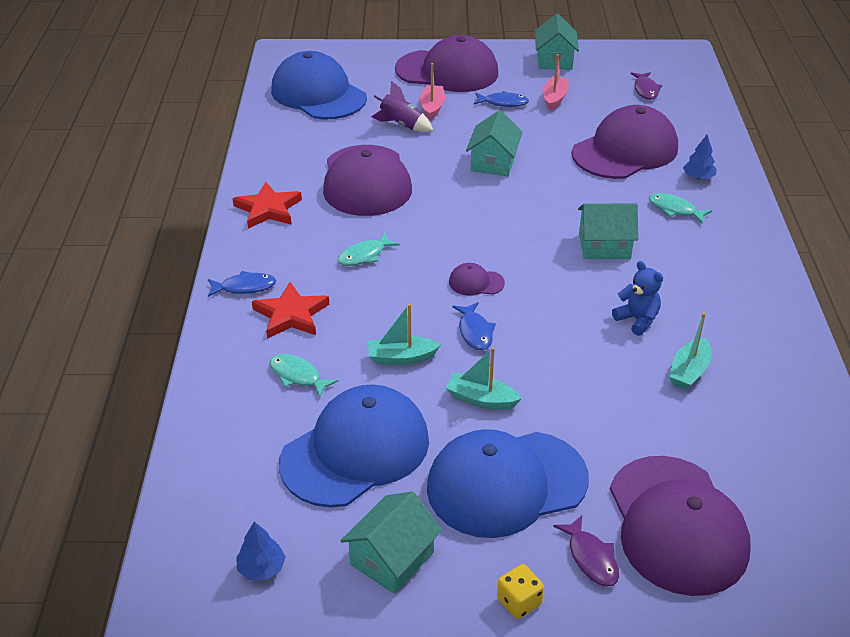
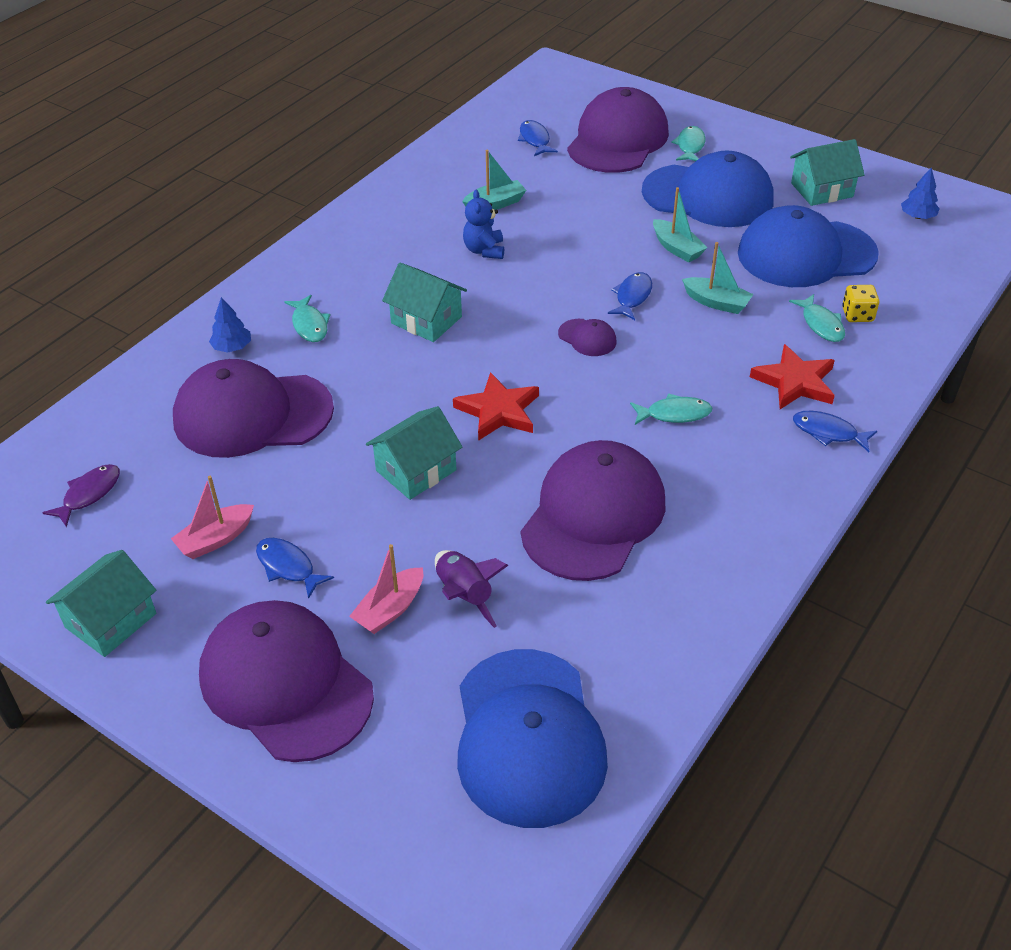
camera: 145 degrees left, 5 degrees up
(268, 209) = (746, 528): red star -> red star (498, 411)
(519, 602) = (755, 145): yellow dice -> yellow dice (857, 315)
(591, 558) = (690, 146): purple fish -> turquoise fish
(757, 476) = (535, 140): none -> blue fish

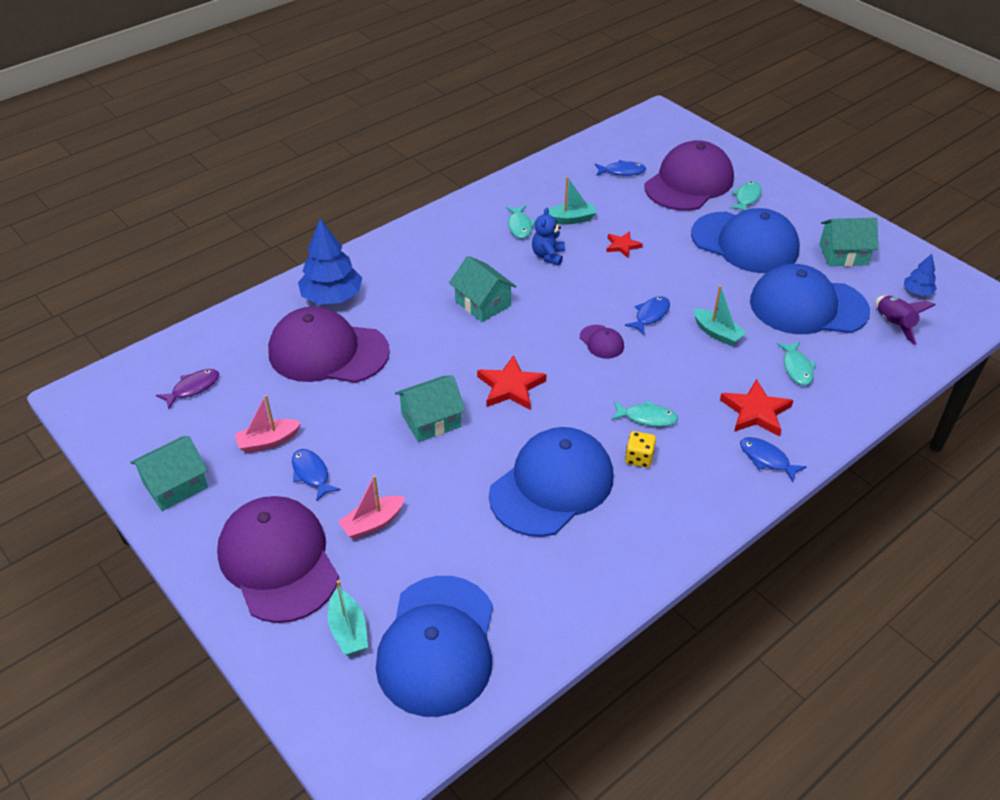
camera: 15 degrees right, 0 degrees up
(232, 347) = (332, 297): blue tree -> blue tree, size x1.98
(309, 325) = (394, 290): turquoise fish -> turquoise fish (519, 226)
(464, 595) = (431, 525): purple rocket -> purple rocket (893, 325)
(535, 140) = (622, 171): blue fish -> blue fish turned 90 degrees clockwise
(568, 224) = (622, 246): none -> red star
(593, 515) = (552, 485): purple cap -> blue cap
(677, 248) = (702, 282): turquoise boat -> turquoise boat (348, 630)
(857, 315) = (831, 366): yellow dice -> yellow dice (639, 458)

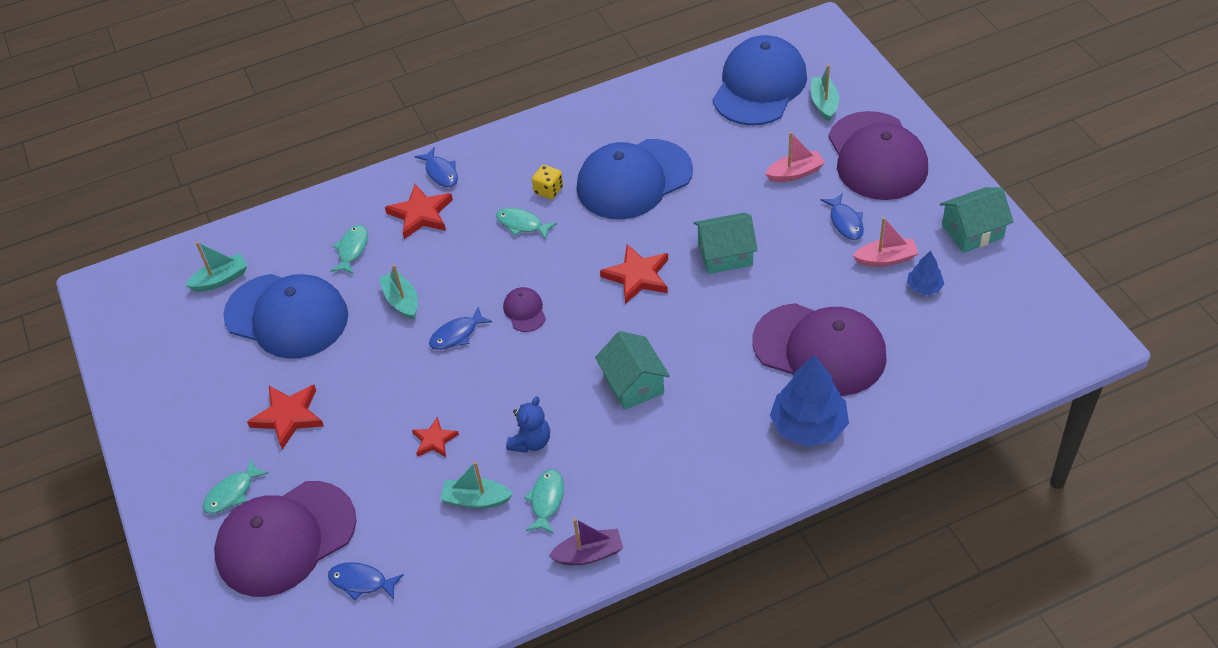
camera: 160 degrees left, 5 degrees up
(193, 388) = (967, 330): purple fish -> none
(477, 205) = (589, 554): none -> purple boat
(745, 243) = (288, 416): blue cap -> red star
(843, 254) = (192, 378): turquoise house -> none
(893, 325) = (221, 279): purple rocket -> turquoise boat
(917, 292) = (161, 313): blue tree -> blue tree (924, 287)

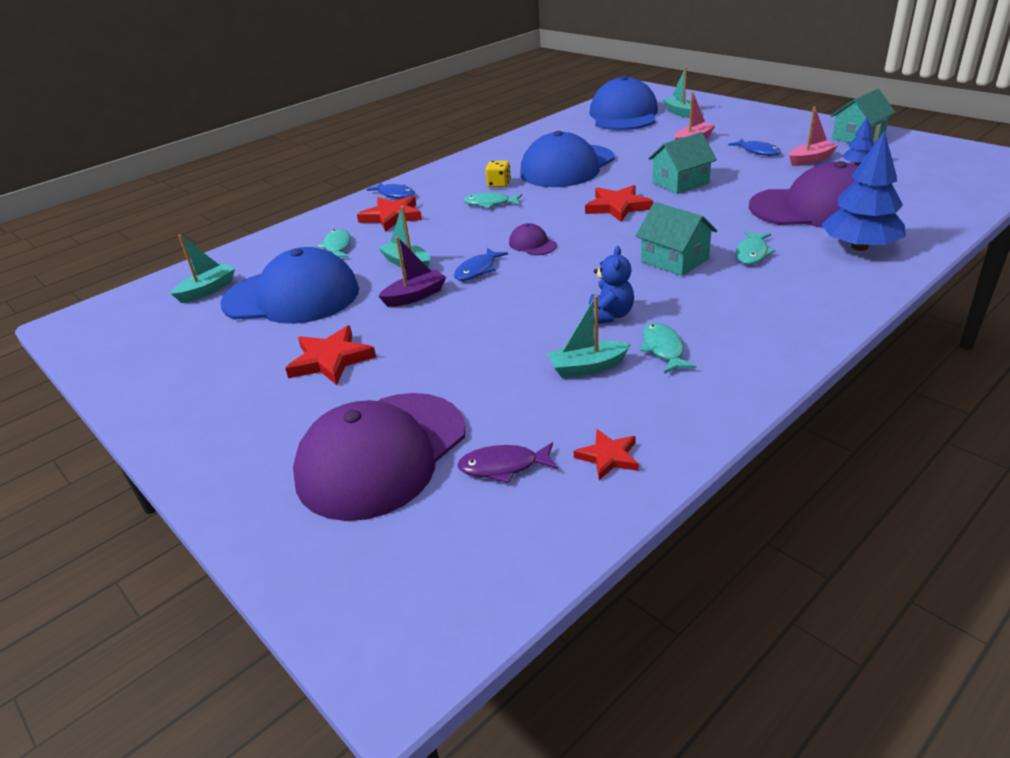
camera: 20 degrees left, 15 degrees down
(232, 493) = (292, 433): turquoise fish -> turquoise fish (752, 253)
(361, 582) = (503, 466): blue fish -> purple fish
(434, 440) = (507, 338): red star -> red star (608, 457)
(589, 554) = (747, 375): purple boat -> purple boat (415, 296)
(877, 156) = (745, 123): purple cap -> none

